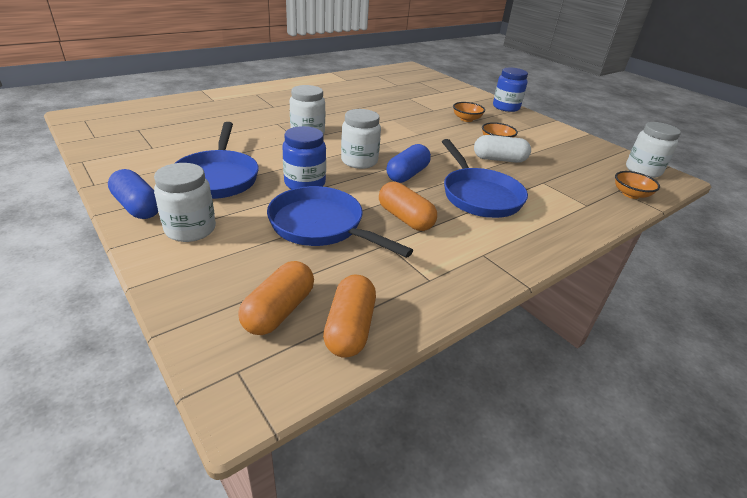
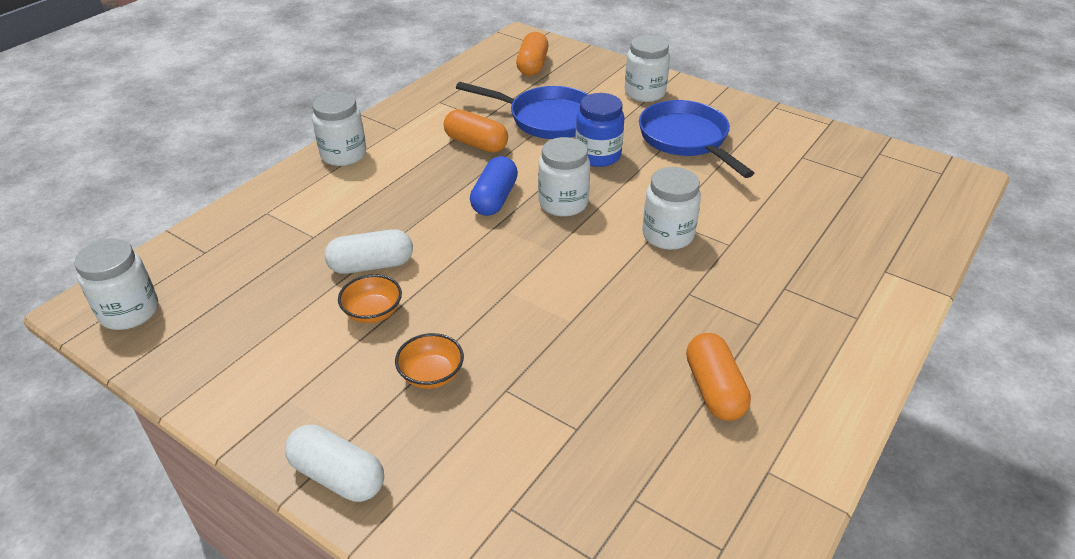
camera: 165 degrees right, 5 degrees up
(137, 207) = (708, 98): blue capsule -> none
(350, 328) = (483, 67): orange capsule -> orange capsule (714, 389)
(479, 195) = (402, 190): blue pan -> none
(506, 107) = (337, 476): blue jar -> white capsule
(536, 238) = (343, 155): none -> white jar
(630, 194) = (192, 247): orange bowl -> none

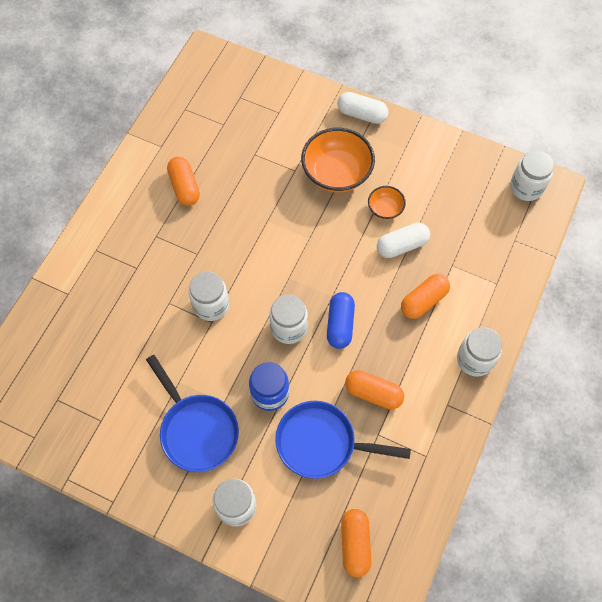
camera: 170 degrees right, 25 degrees up
(374, 207) = (423, 301): none -> orange capsule
(431, 375) = (336, 173): orange bowl -> orange bowl, size x1.96

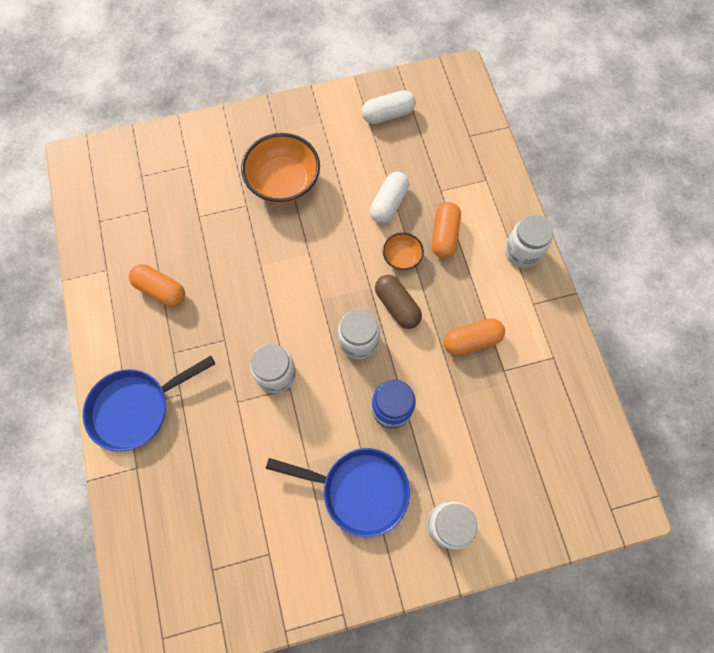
camera: 40 degrees left, 5 degrees up
(321, 443) = (468, 414): blue pan -> blue pan (136, 408)
(340, 324) = (397, 306): blue capsule -> brown capsule
(355, 544) = (564, 472): orange capsule -> none
(362, 114) = (261, 118): white capsule -> white capsule (388, 114)
(385, 209) = (349, 183): orange bowl -> orange bowl (402, 257)
(526, 187) = (442, 87): white jar -> none

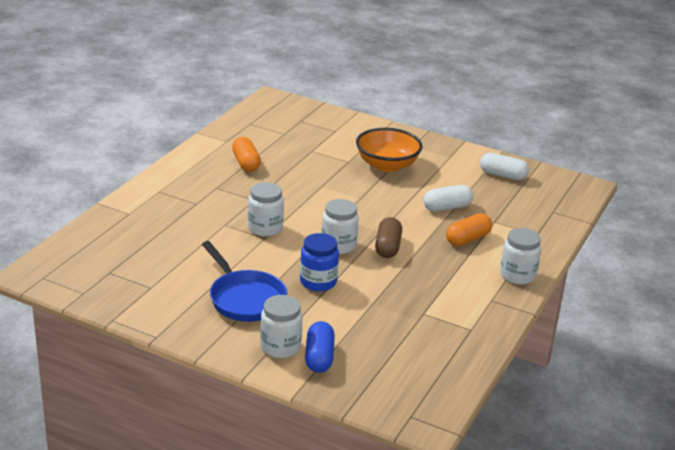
camera: 40 degrees right, 40 degrees down
(136, 408) = (163, 194): blue pan -> none
(402, 257) = (422, 231): orange bowl -> none
(471, 340) = (419, 288): orange capsule -> none
(487, 507) = (319, 357): none -> blue capsule

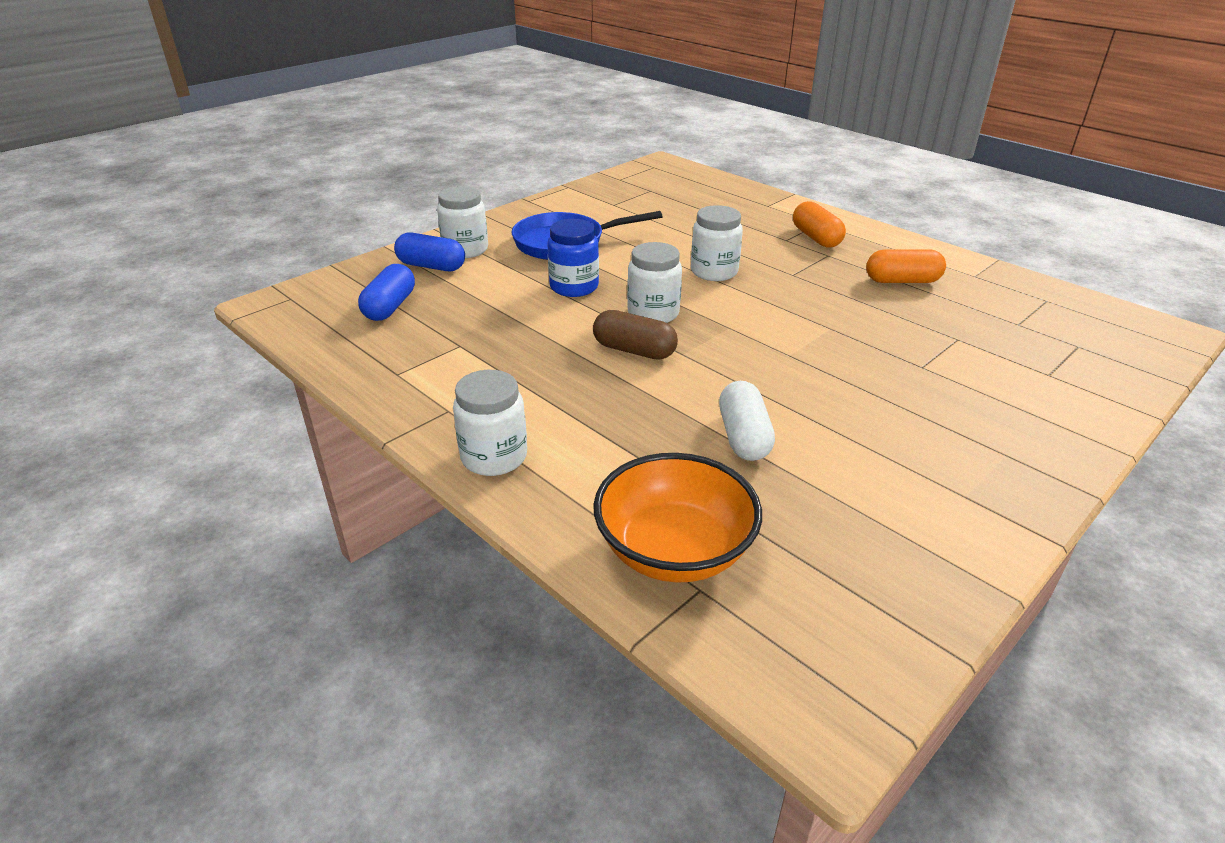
camera: 110 degrees right, 5 degrees up
(387, 165) = (912, 404): orange bowl -> orange bowl (674, 551)
(394, 358) = (390, 307): none -> blue capsule
(468, 239) = (628, 432): orange capsule -> orange capsule (816, 238)
(503, 175) = (879, 557): white capsule -> none

